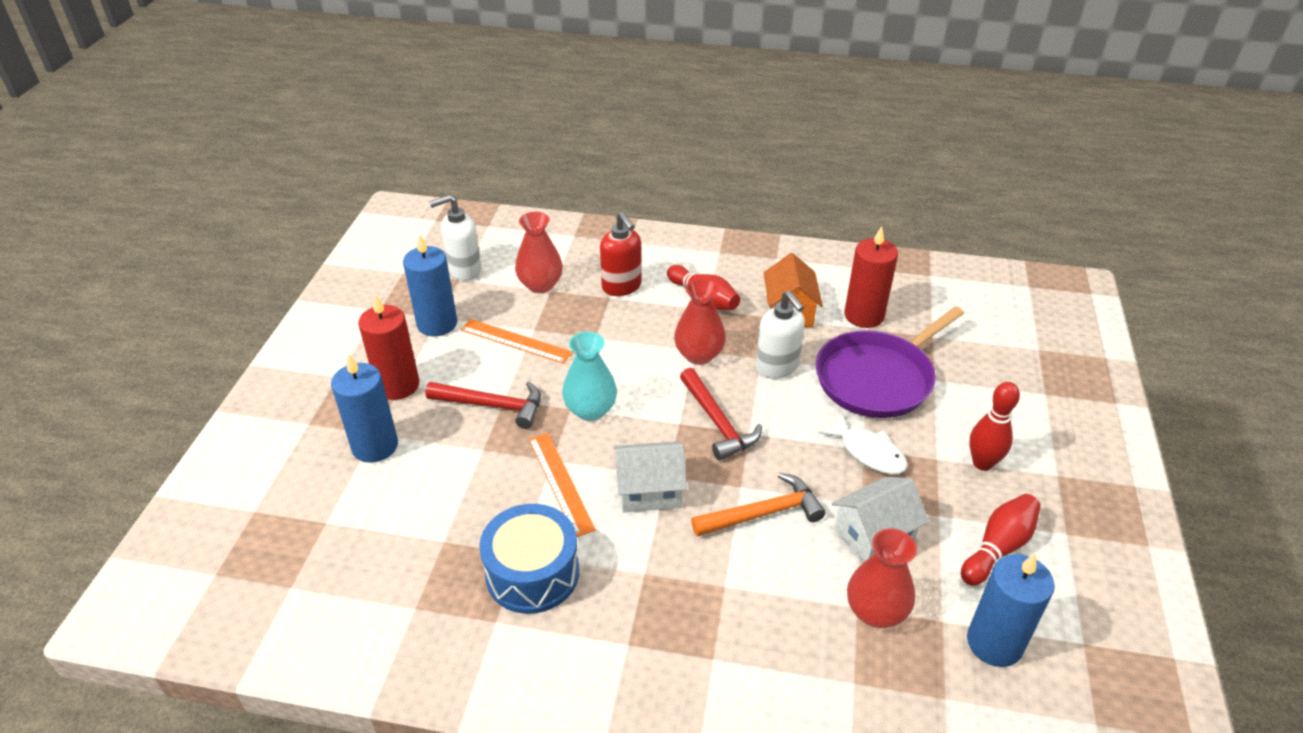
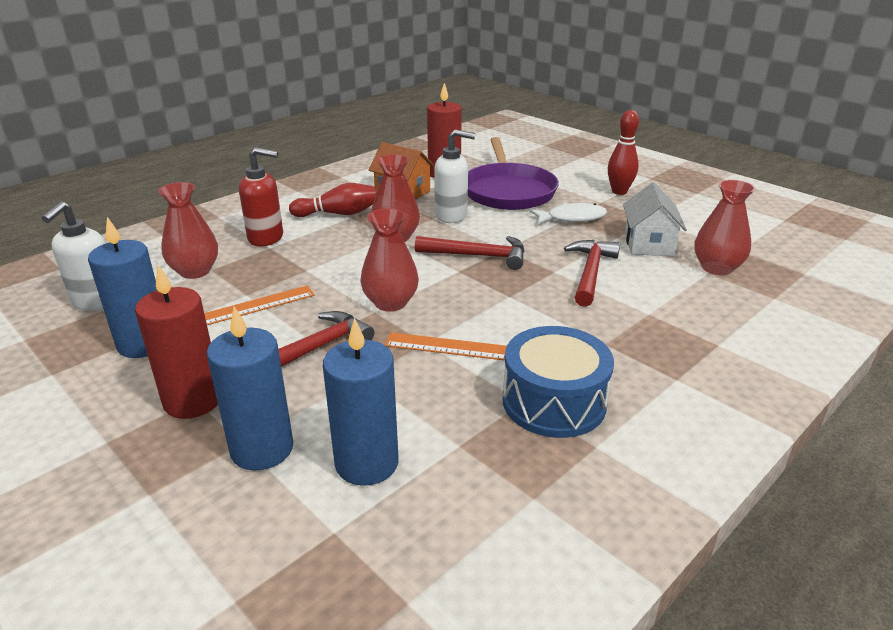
camera: 55 degrees left, 10 degrees down
(590, 410) = (390, 303): turquoise vase -> red vase
(649, 490) = (517, 309): white house -> none
(762, 513) = (590, 273): orange hammer -> red hammer
(994, 643) = (768, 242): blue candle -> blue candle (367, 463)
(998, 548) = (692, 213): red bowling pin -> none

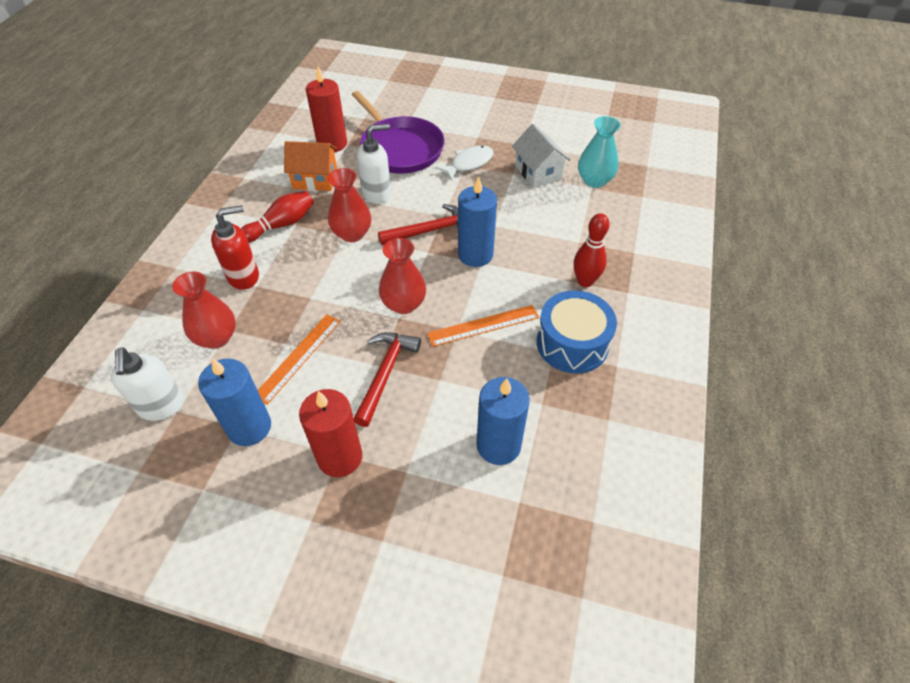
camera: 30 degrees left, 20 degrees up
(262, 449) = (424, 469): blue candle -> blue candle (475, 254)
(590, 273) = (519, 217): red hammer -> none
(619, 191) = (483, 121): red bowling pin -> red bowling pin (585, 281)
(717, 268) = (594, 181): red vase -> turquoise vase

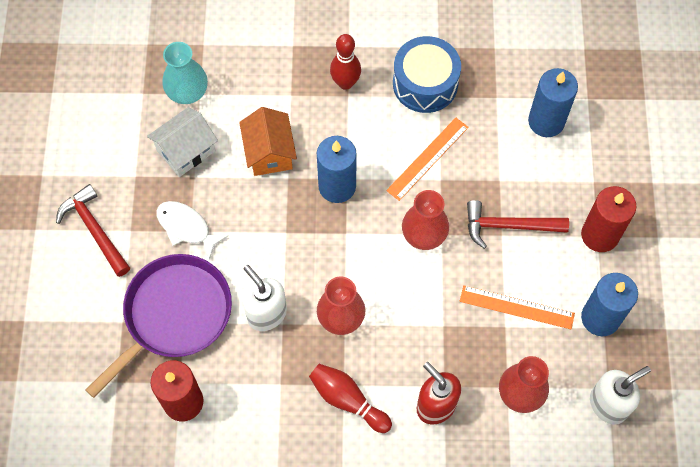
camera: 105 degrees left, 15 degrees up
(315, 179) = (259, 395): orange house -> orange house (269, 152)
(429, 231) = (313, 239): red hammer -> red hammer (95, 230)
(483, 325) = (427, 158): orange ruler -> orange ruler turned 75 degrees clockwise

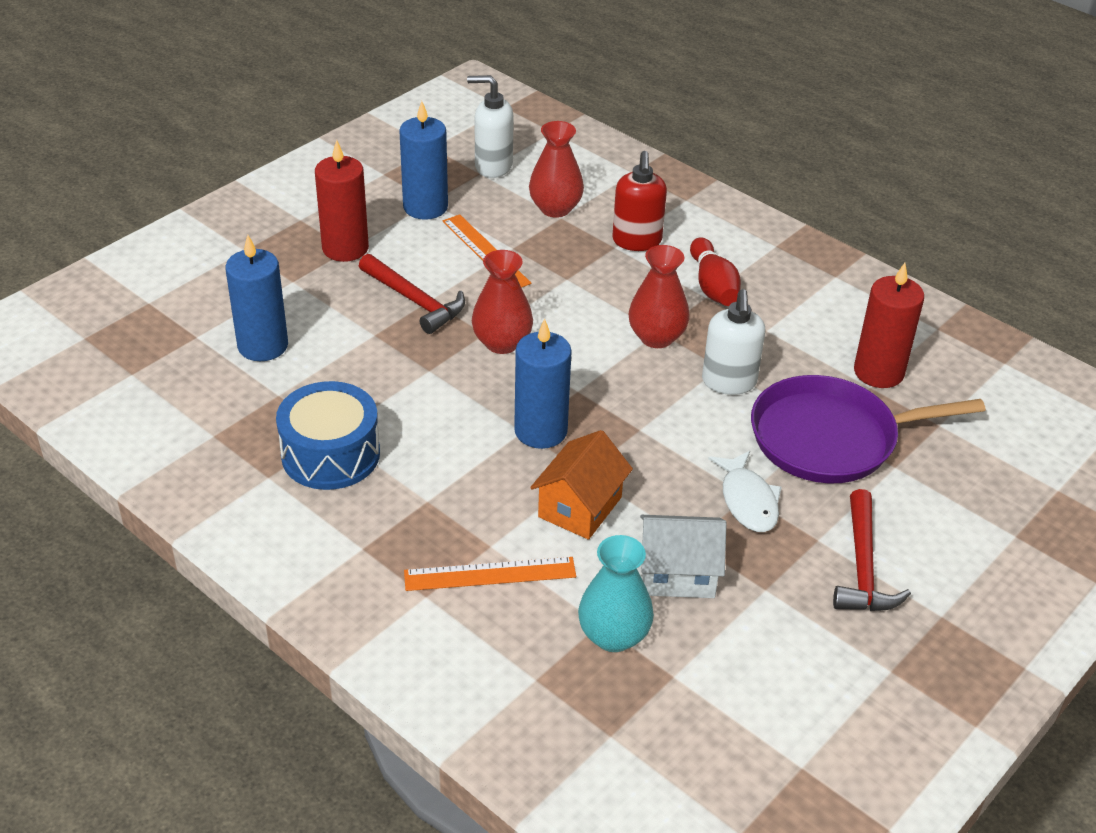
camera: 140 degrees left, 25 degrees down
(345, 83) = (414, 514): red bowling pin -> none
(427, 158) = (418, 393): orange ruler -> orange ruler (490, 574)

